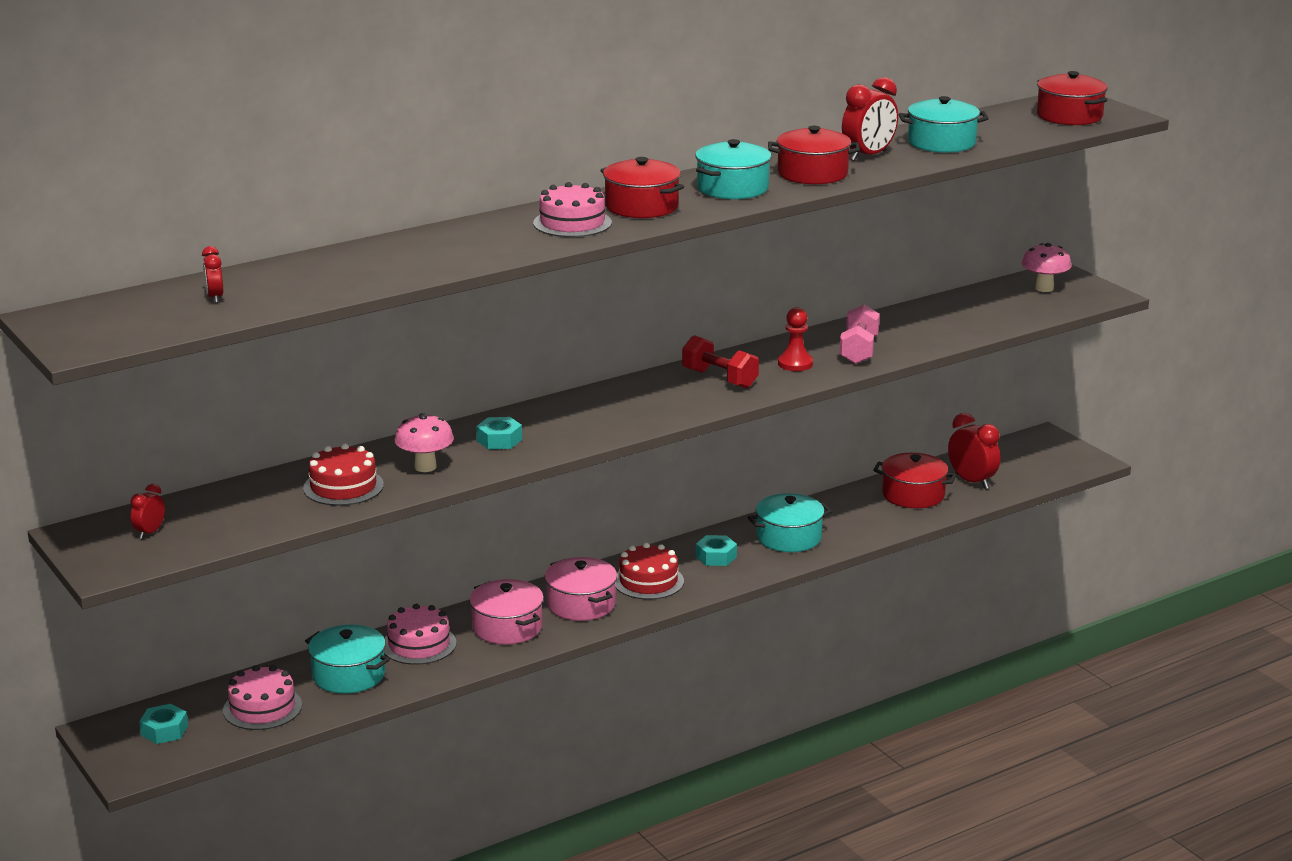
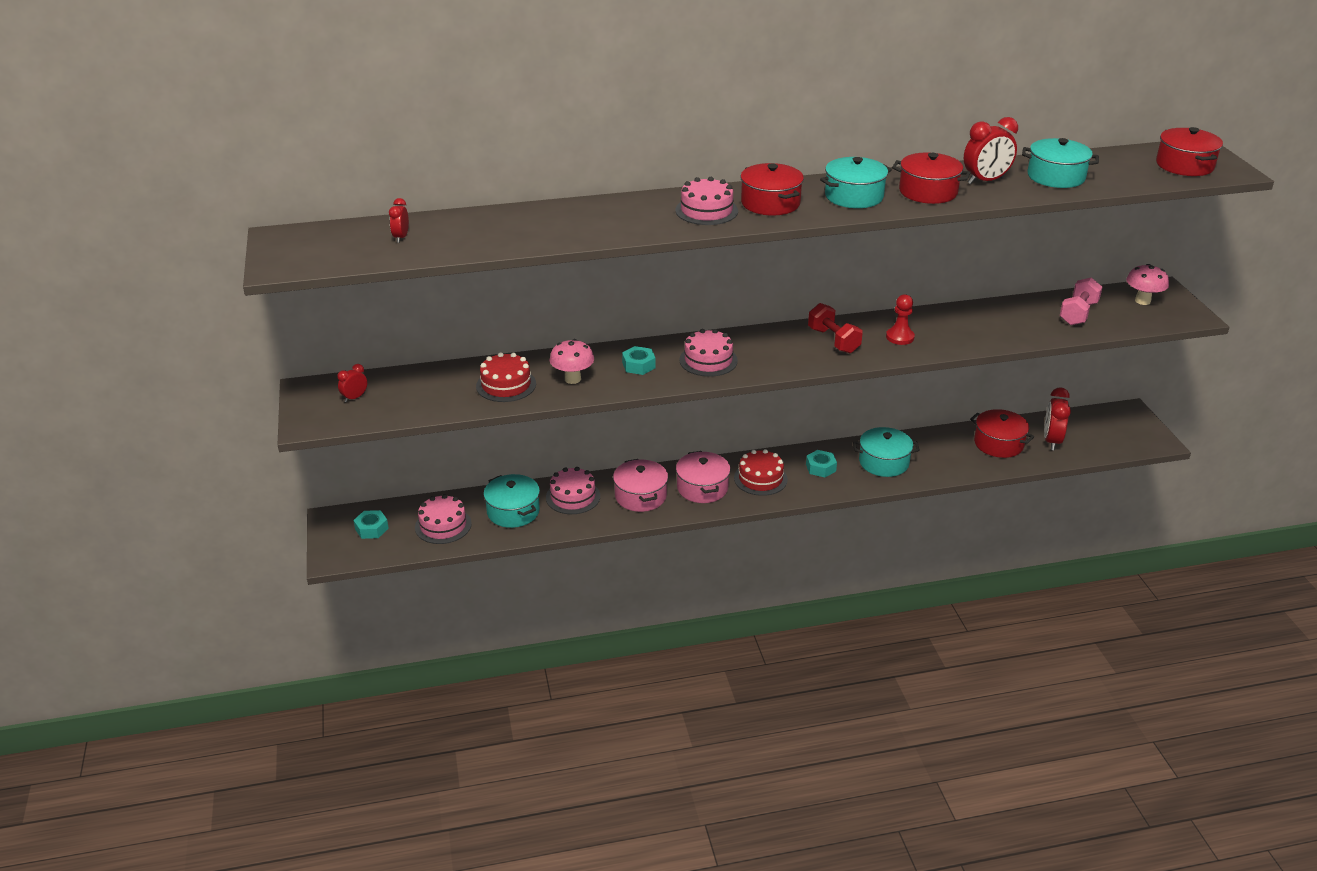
camera: 20 degrees right, 10 degrees up
(582, 421) = (708, 360): none -> pink cake
(859, 350) = (957, 334): pink dumbbell -> pink dumbbell (1078, 313)
(972, 481) = (1051, 441): red clock -> red clock turned 150 degrees counterclockwise

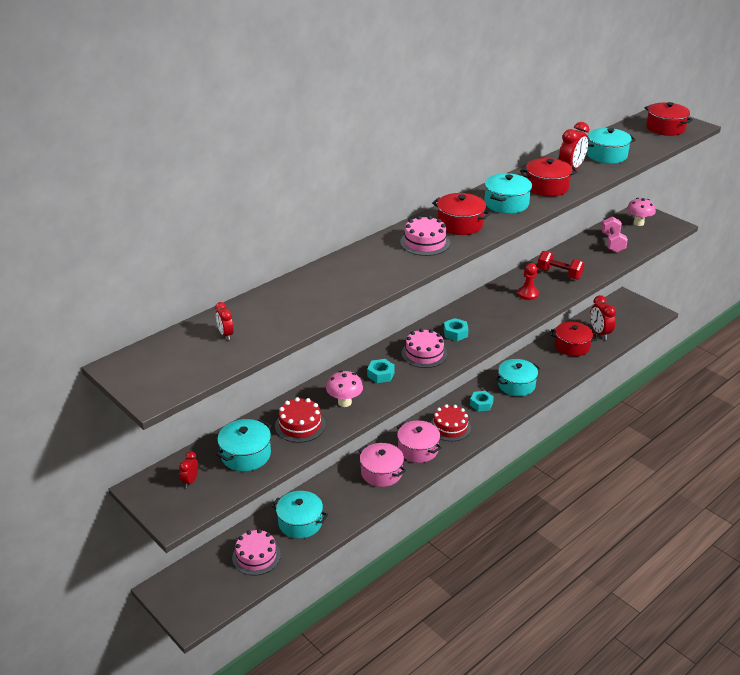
camera: 30 degrees left, 0 degrees up
(371, 529) = (201, 583): turquoise nut -> turquoise nut (455, 333)
(427, 393) = (246, 455): none -> turquoise pot
(573, 497) = (334, 493): pink cake -> none
(833, 340) = (490, 310): red dumbbell -> red dumbbell (559, 274)

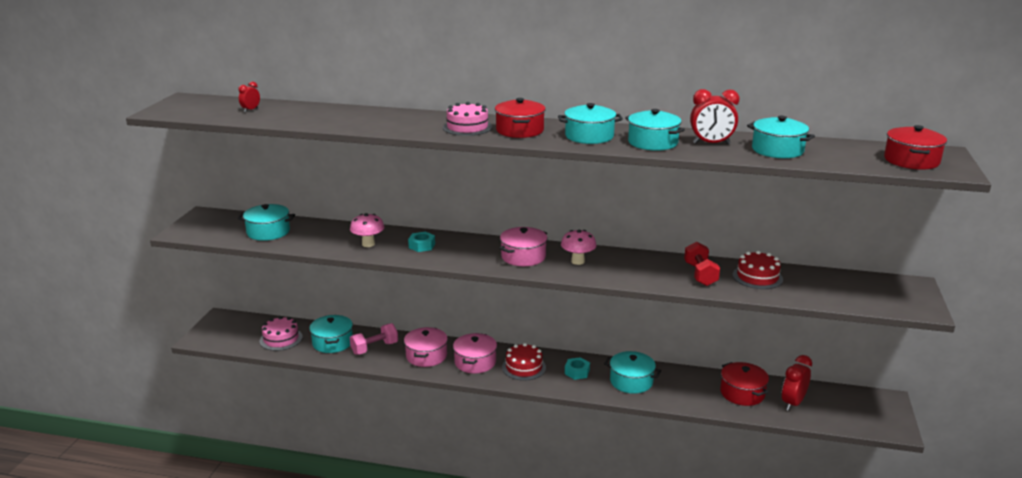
camera: 55 degrees right, 10 degrees down
(190, 481) = (223, 225): red clock -> none
(300, 425) = (321, 238): red cake -> red cake (757, 277)
(424, 354) = (474, 253): pink cake -> none
(455, 333) = (523, 257): turquoise nut -> pink pot
(528, 294) = (637, 270): red pawn -> none
(547, 187) = (653, 142): red pot -> turquoise pot
(612, 243) = (812, 285): pink dumbbell -> pink dumbbell (374, 348)
(638, 223) = (884, 289): pink mushroom -> pink mushroom (577, 261)

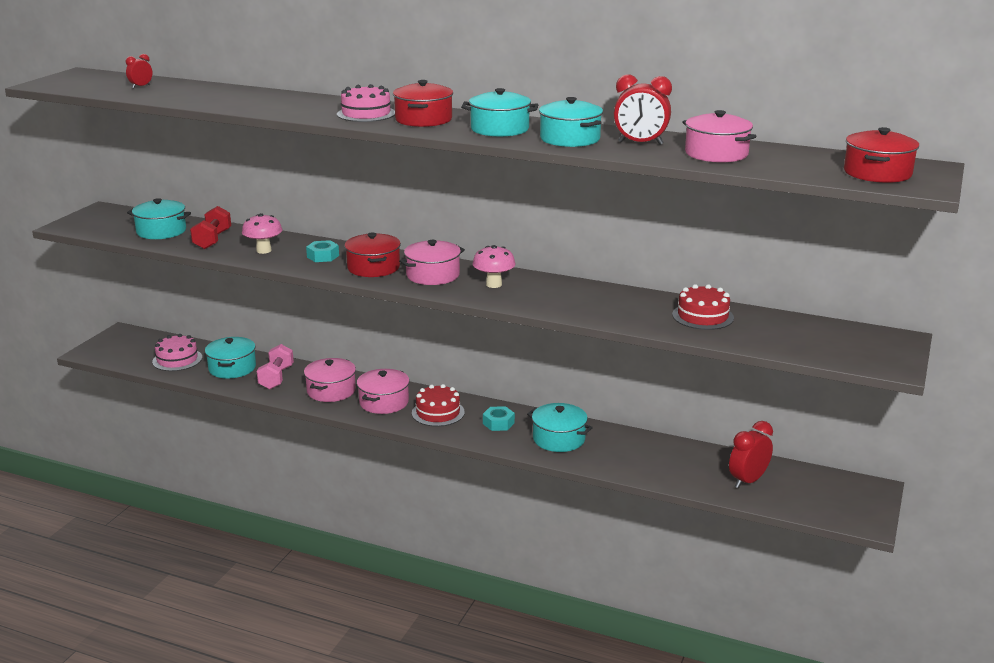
camera: 10 degrees right, 0 degrees up
(374, 348) = (276, 378): pink dumbbell -> pink dumbbell turned 60 degrees counterclockwise
(700, 274) = (633, 308): red dumbbell -> red dumbbell (212, 240)
(742, 393) = (689, 464): red pot -> red pot (373, 268)
(777, 150) = (716, 154): turquoise pot -> pink pot

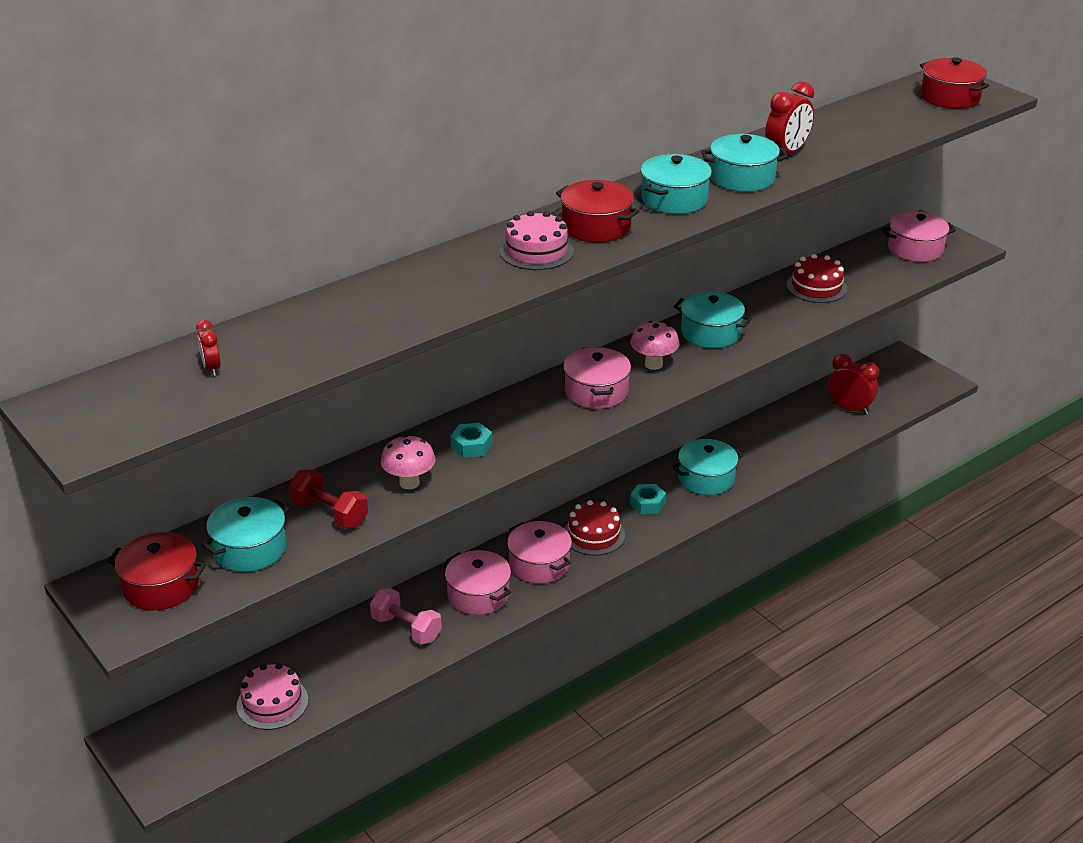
camera: 60 degrees left, 10 degrees up
(232, 368) = (345, 659): turquoise pot -> turquoise pot (710, 333)
(373, 268) = (539, 422): red pot -> red pot (161, 586)
(716, 154) = (847, 134): pink pot -> pink pot (915, 249)
(747, 481) = (849, 408): red clock -> red clock turned 135 degrees clockwise

